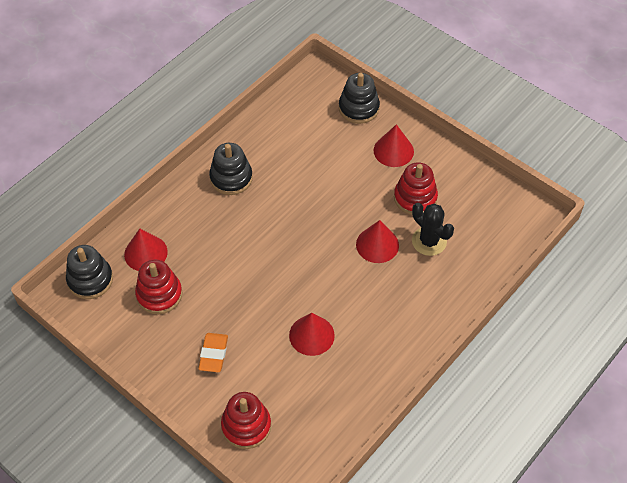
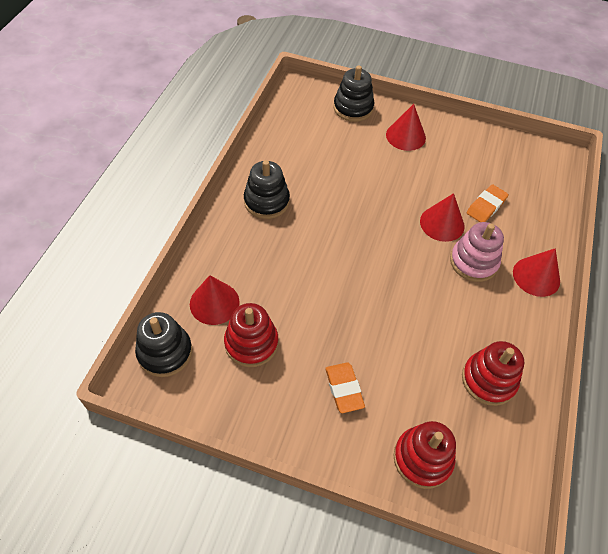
camera: 25 degrees left, 0 degrees up
(311, 335) = (432, 332): red cone -> red cone (536, 276)
(384, 288) = (473, 262): none -> pink stacking toy
(415, 198) = (450, 171): red stacking toy -> red stacking toy (488, 380)
(429, 241) = (486, 206): black cactus -> orange eraser

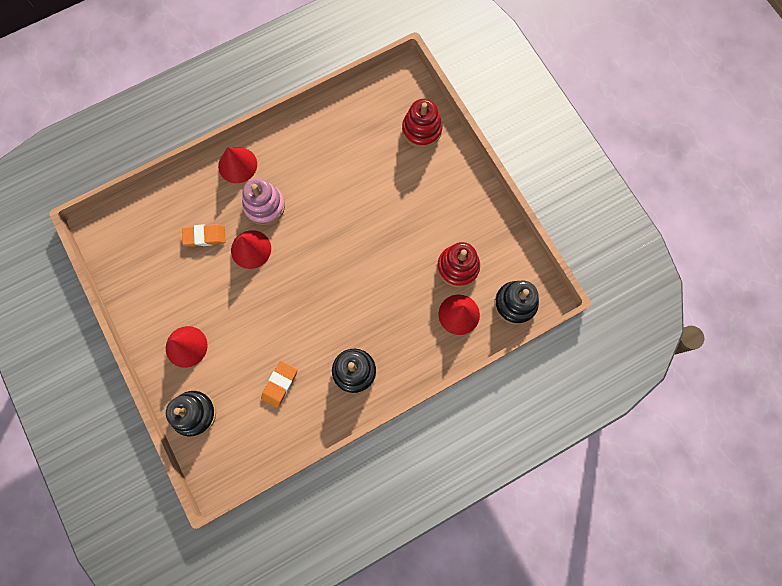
camera: 135 degrees left, 20 degrees up
(344, 389) = (428, 196): orange eraser -> orange eraser (279, 384)
(488, 380) = (342, 135): red stacking toy -> none

